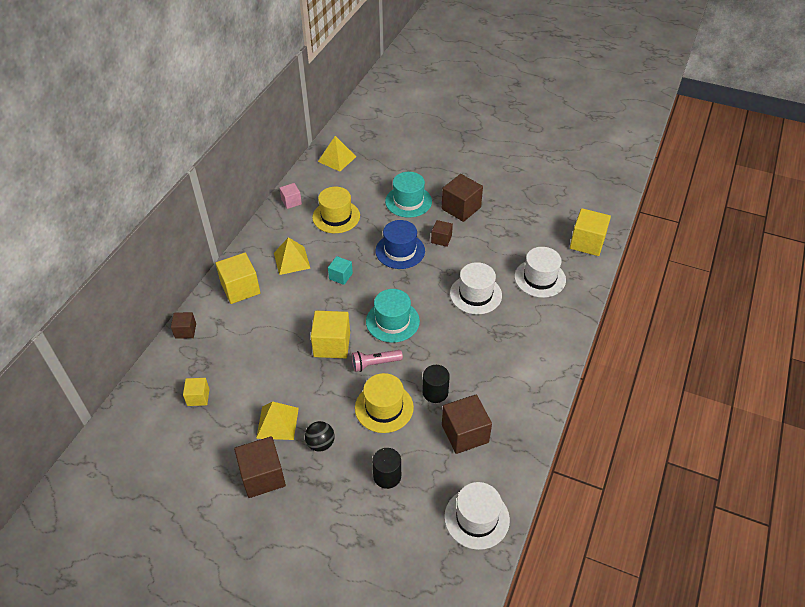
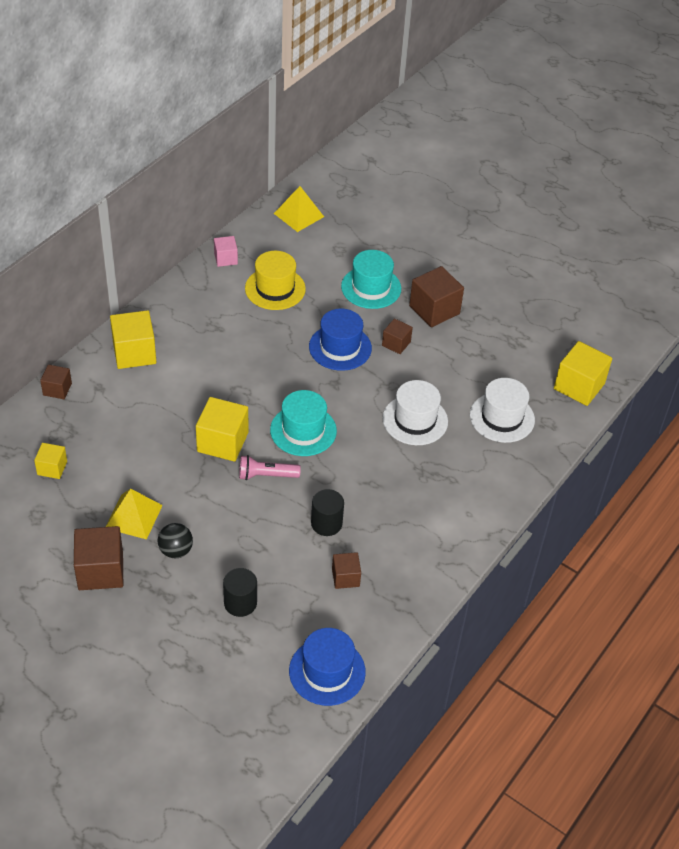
camera: 10 degrees right, 0 degrees up
(292, 260) = (205, 332): yellow pyramid -> none
(340, 276) = (258, 363): turquoise cube -> none
(384, 407) = (261, 527): yellow hat -> none
(465, 433) = (345, 577): brown cube -> brown cube, size x0.57
(476, 518) = (327, 671): white hat -> blue hat

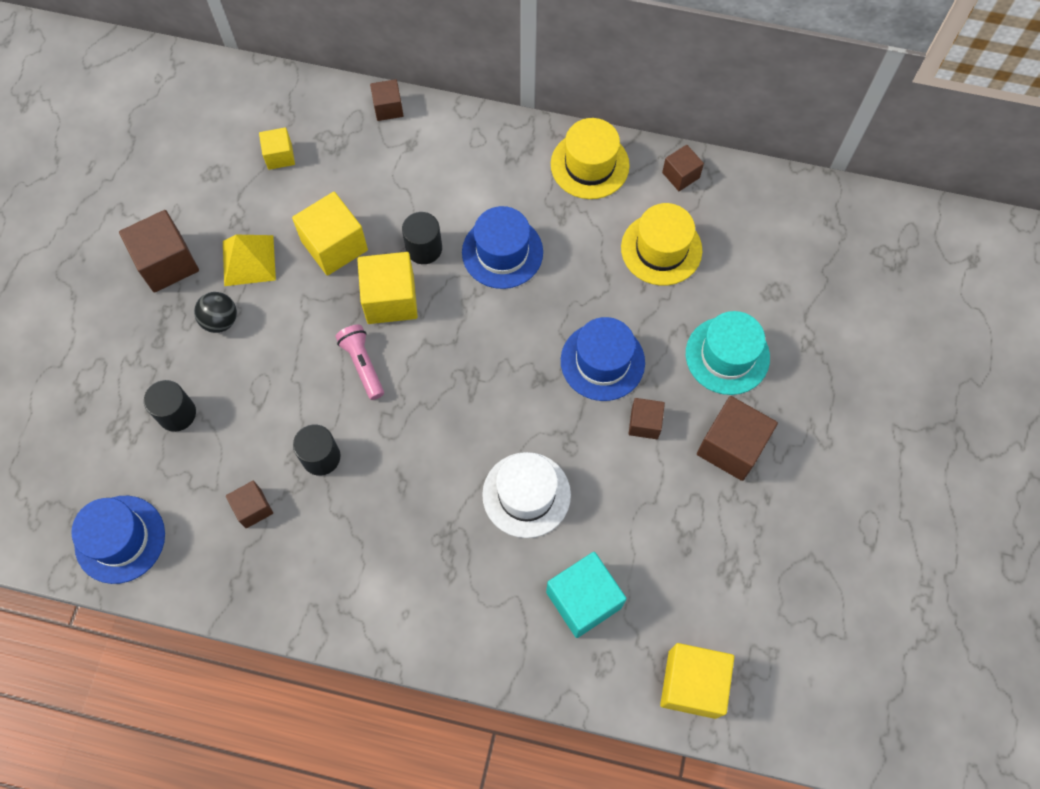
camera: 70 degrees right, 20 degrees up
(134, 353) = (478, 153): yellow cube -> yellow cube (334, 246)
(186, 299) = (589, 165): none -> yellow hat
(193, 409) = (424, 248): none -> black cylinder
(224, 368) = (502, 252): none -> blue hat
(225, 259) = (680, 175): pink cube -> brown cube
(299, 215) = (808, 220): yellow pyramid -> none
(303, 430) = (448, 375): turquoise hat -> none
(502, 417) = (583, 600): white hat -> turquoise cube

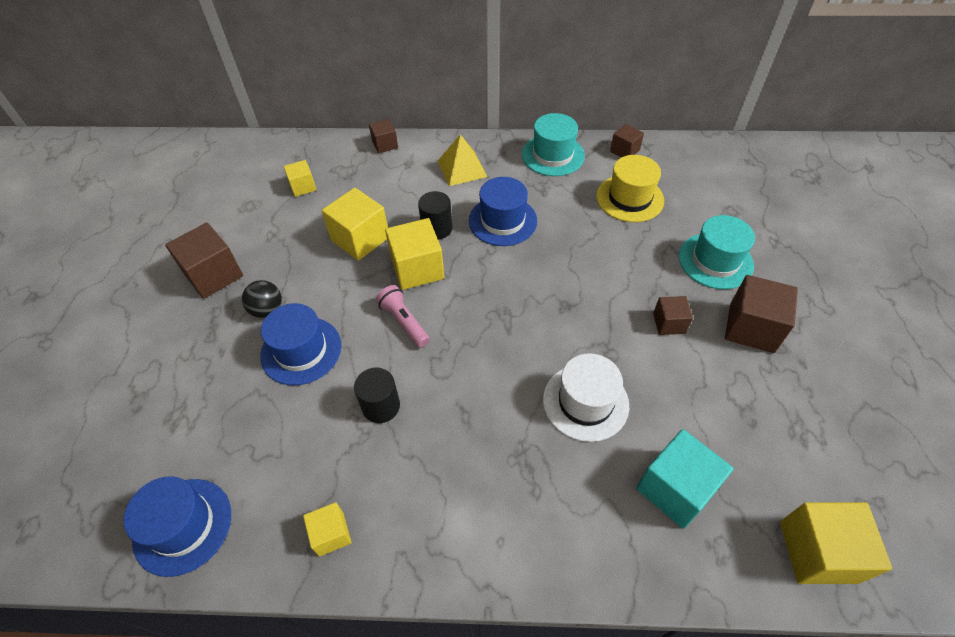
camera: 10 degrees left, 15 degrees down
(177, 413) = (233, 394): black cylinder -> none
(249, 260) = (287, 261): yellow pyramid -> yellow pyramid (462, 168)
(253, 508) = (321, 467): brown cube -> none
(253, 575) = (331, 534): none -> yellow cube
(589, 165) = (553, 155): yellow hat -> turquoise hat
(602, 361) = (613, 283): blue hat -> blue hat (301, 350)

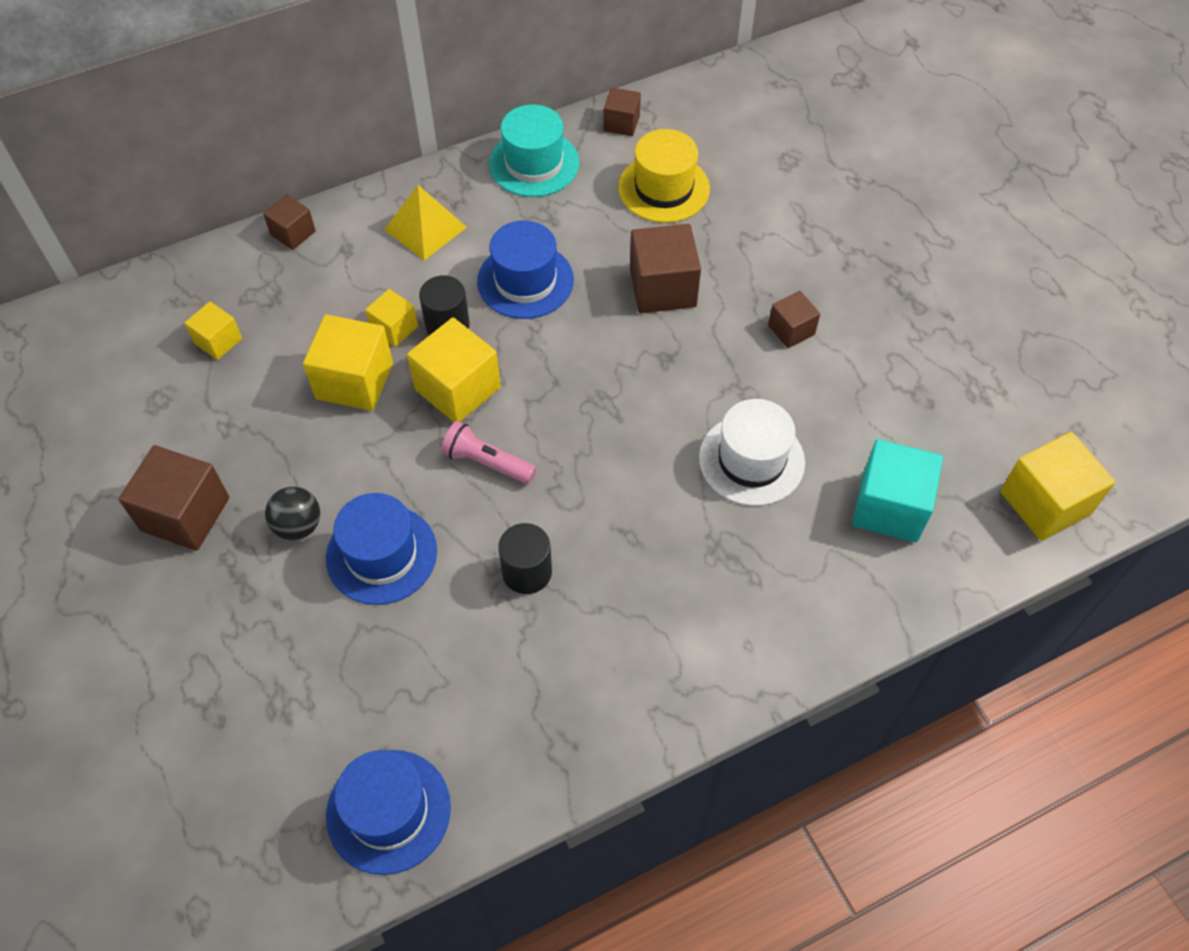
camera: 30 degrees left, 5 degrees up
(331, 534) = (566, 730): yellow cube -> yellow cube (394, 328)
(715, 261) = (803, 232): turquoise hat -> none
(751, 328) = (879, 297): brown cube -> brown cube (662, 288)

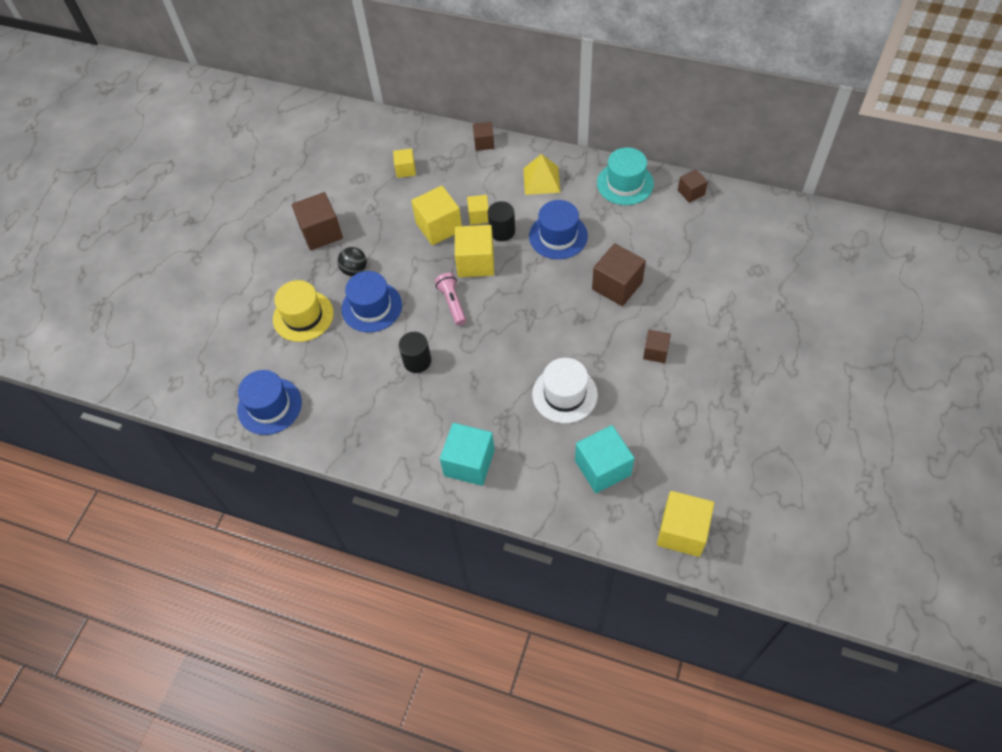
camera: 50 degrees right, 0 degrees up
(664, 188) = (674, 239): yellow hat -> yellow hat (303, 316)
(740, 639) = (469, 463): none -> turquoise cube

